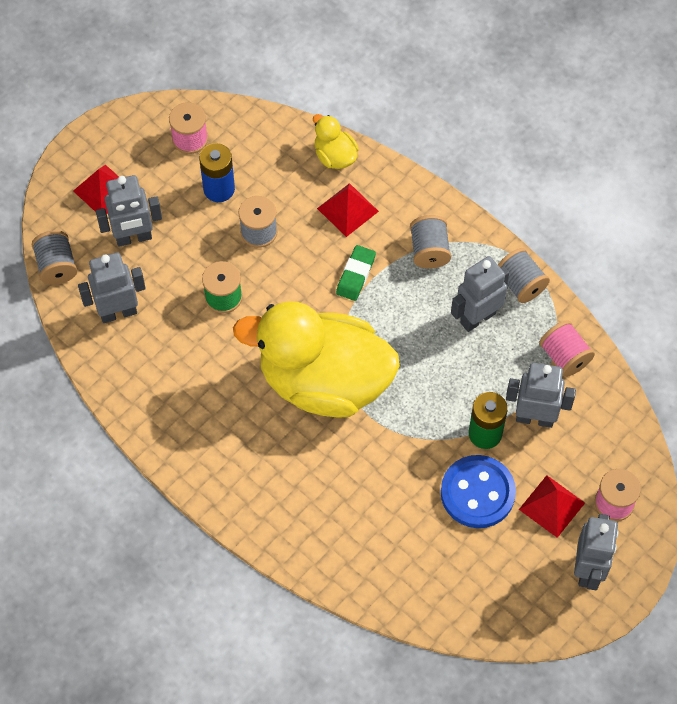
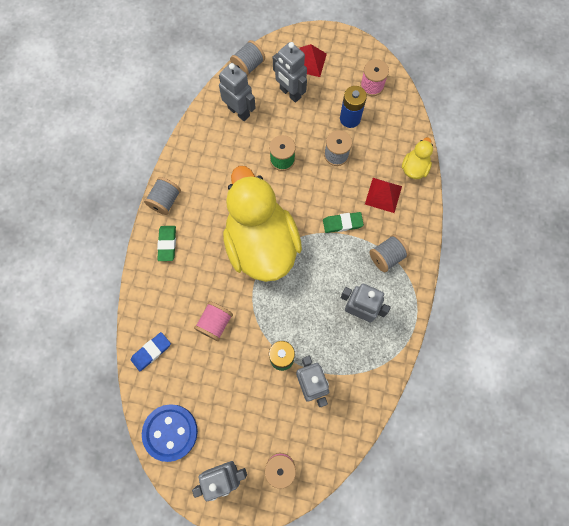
camera: 60 degrees right, 10 degrees up
(252, 493) = (167, 244): none -> green eraser
(387, 582) = (151, 352): none -> blue eraser
(477, 493) = (239, 375): blue button -> blue button (170, 432)
(520, 284) = (399, 325): grey spool -> grey spool (165, 201)
(551, 506) = (255, 427): red pyramid -> none
(564, 356) = (365, 380): pink spool -> pink spool (215, 323)

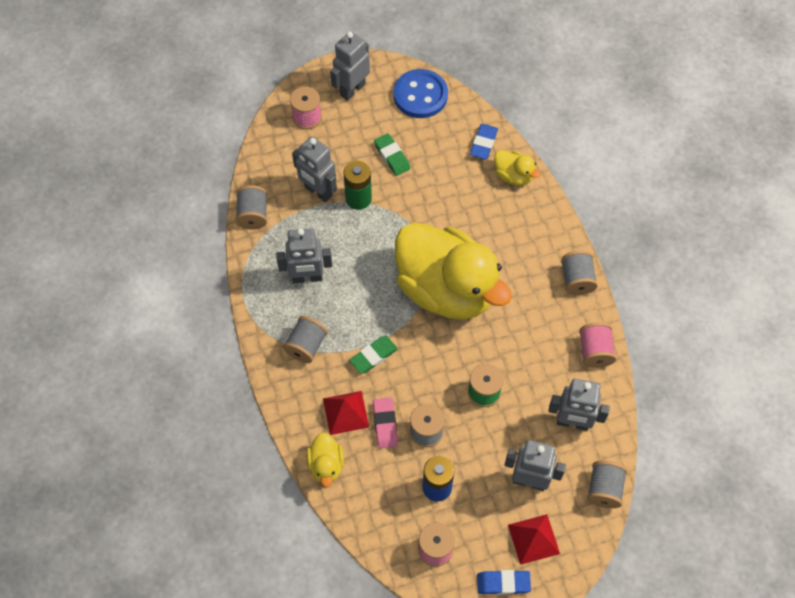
camera: 150 degrees right, 10 degrees down
(149, 308) = (513, 176): none -> yellow duck
(167, 244) = (541, 240): green eraser -> green eraser (392, 156)
(215, 323) = (442, 195): pink spool -> pink spool (595, 351)
(343, 49) = (503, 583): none -> blue eraser
(361, 174) = (385, 424): none -> pink eraser
(374, 392) = (253, 215): none -> grey spool

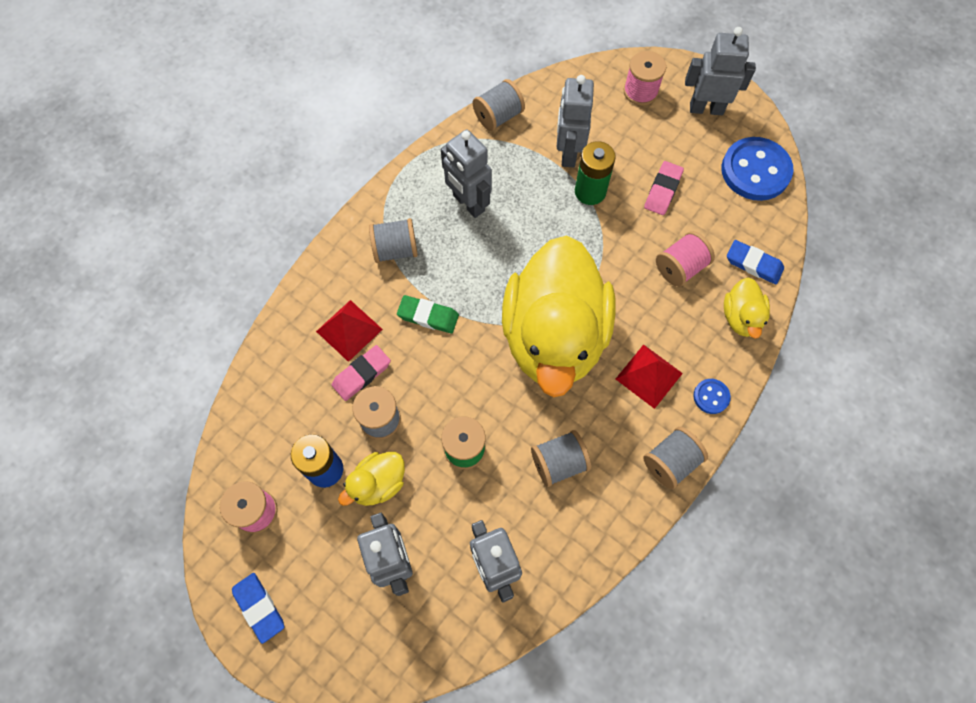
camera: 55 degrees right, 5 degrees up
(326, 465) = (281, 348): yellow duck -> yellow duck (378, 483)
(392, 156) = (662, 190): green eraser -> pink eraser
(483, 143) = (753, 264): blue eraser -> blue eraser turned 45 degrees clockwise
(533, 539) = (329, 609): red pyramid -> red pyramid (649, 376)
(552, 229) = (711, 397): none -> blue button
(595, 351) = (598, 537): pink spool -> pink spool (680, 267)
(604, 489) = (438, 653): grey spool -> grey spool (558, 463)

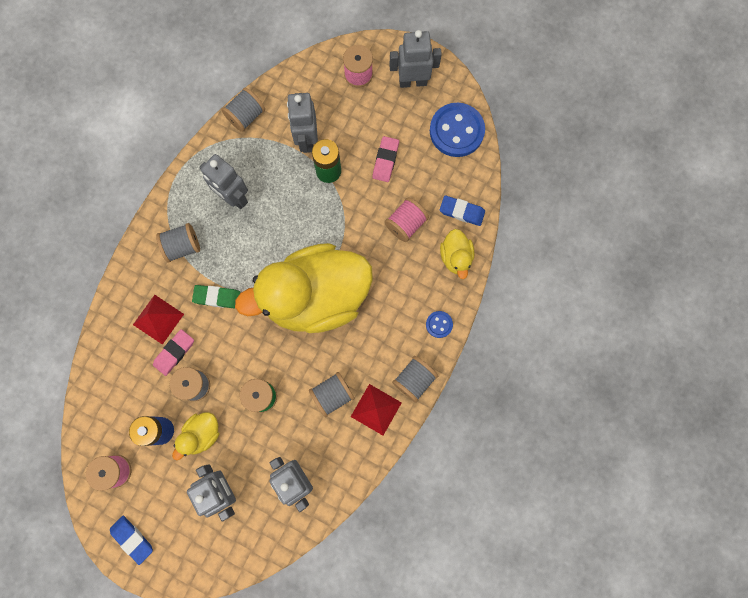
camera: 10 degrees left, 10 degrees up
(554, 336) = (316, 297): yellow duck -> yellow duck turned 75 degrees clockwise
(649, 376) = (391, 316): red pyramid -> red pyramid (376, 409)

